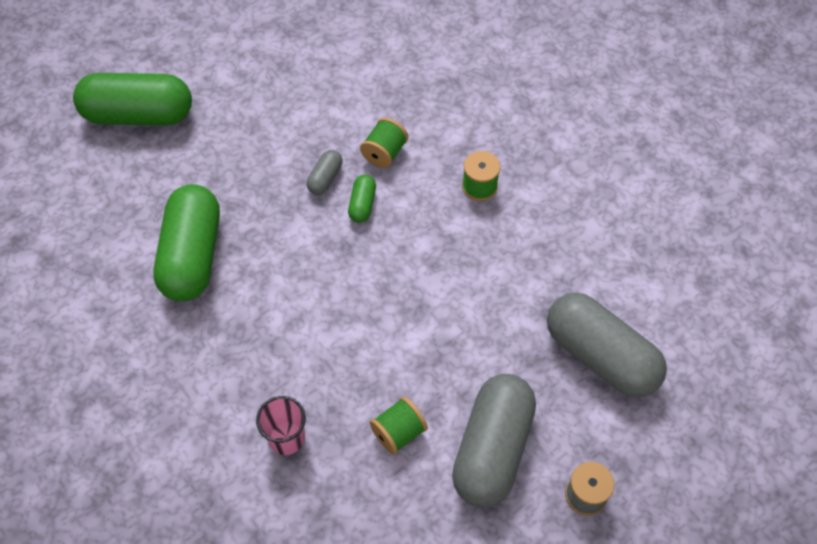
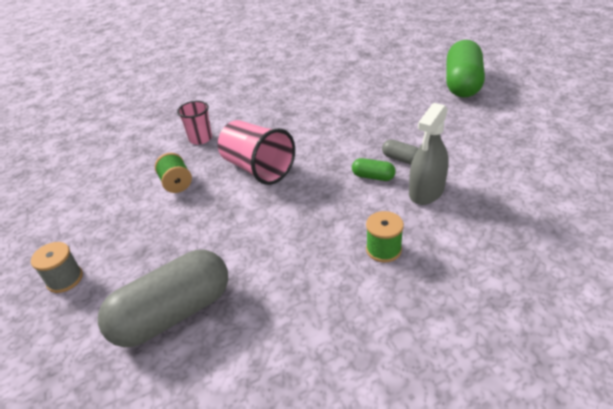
camera: 105 degrees right, 20 degrees down
(192, 255) = (343, 105): green capsule -> none
(356, 336) = (258, 168): none -> pink cup
(384, 153) = (426, 191): green spool -> grey spray bottle
(492, 449) = (135, 229): grey capsule -> none

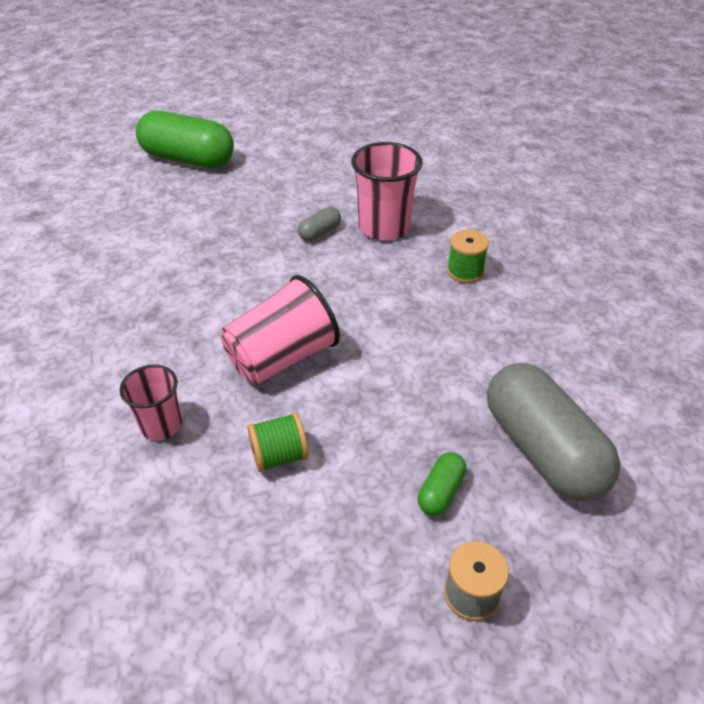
camera: 85 degrees left, 5 degrees up
(373, 177) = (344, 258): green capsule -> green capsule (440, 492)
(426, 191) = (384, 227): grey spray bottle -> pink cup

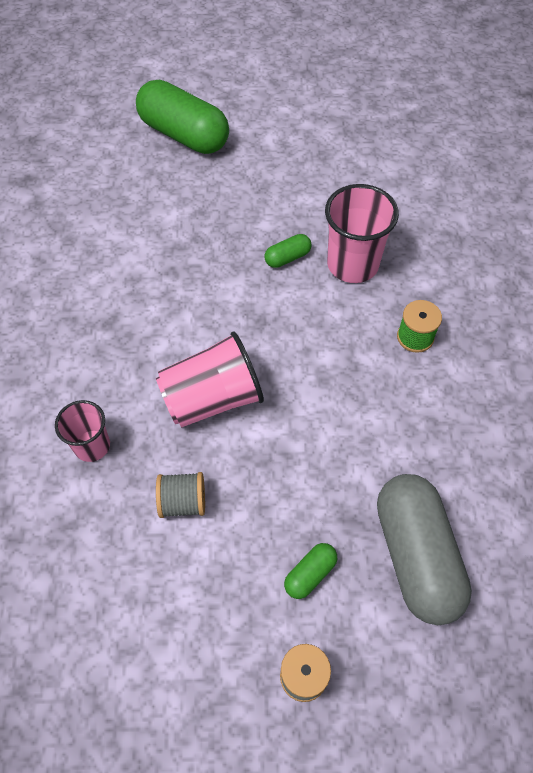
camera: 15 degrees right, 15 degrees up
(279, 455) = (183, 502): green spool -> grey spool
(320, 232) = (287, 257): grey capsule -> green capsule

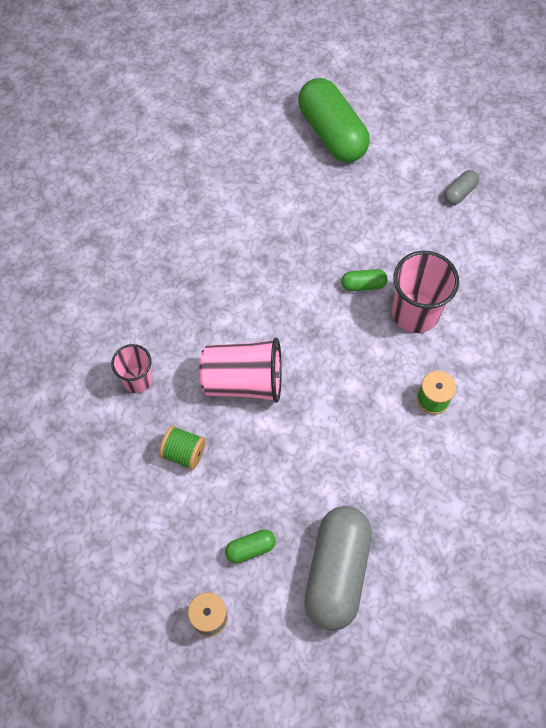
camera: 25 degrees right, 5 degrees up
(183, 502) = (184, 453): grey spool -> green spool
(334, 144) = (459, 192): none -> grey capsule

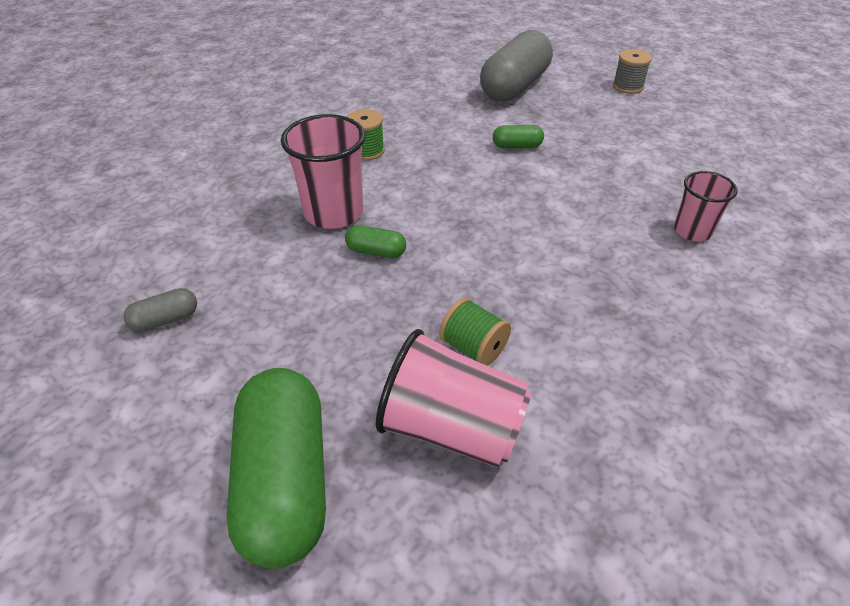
camera: 160 degrees left, 20 degrees down
(184, 453) = (639, 168): green spool -> green spool (473, 348)
(243, 381) = (561, 203): pink cup -> pink cup (452, 428)
(250, 548) = (584, 108): green capsule -> green capsule (517, 146)

